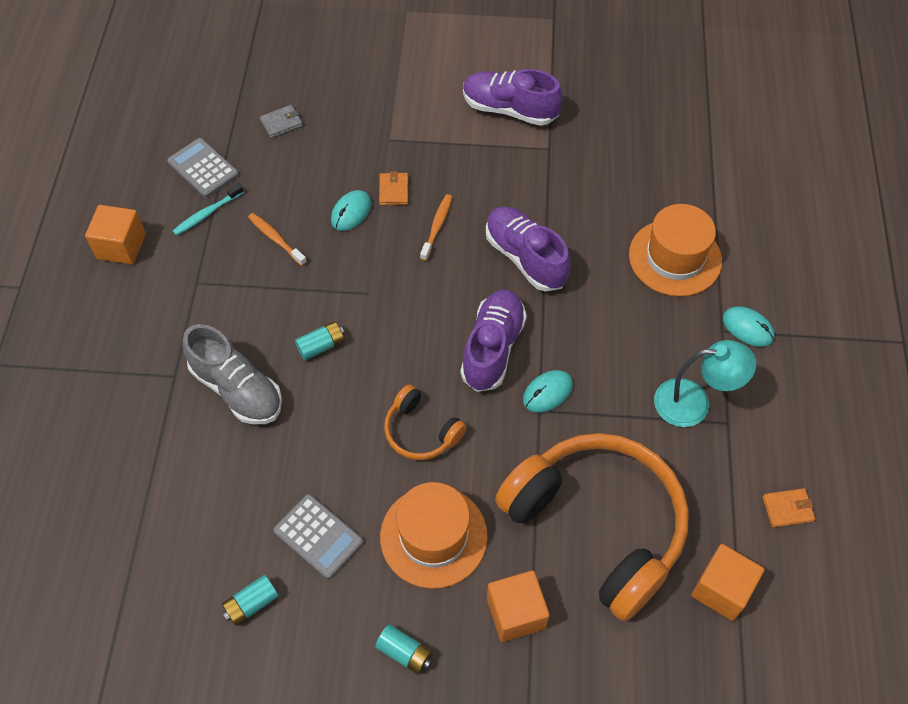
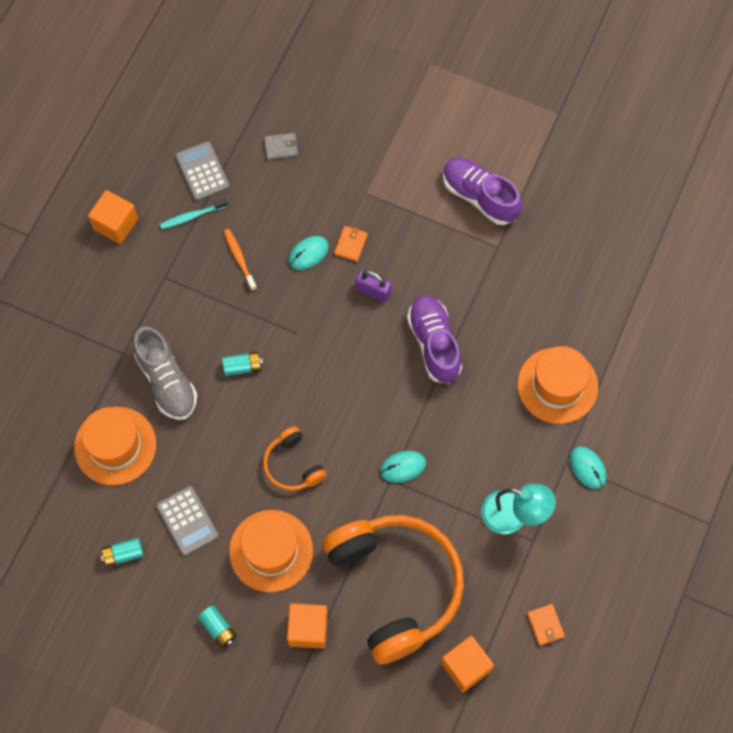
camera: 20 degrees right, 10 degrees up
(198, 480) = (115, 446): none -> orange hat
(437, 227) = (373, 291): orange toothbrush -> purple padlock
(492, 348) = (375, 415): purple shoe -> none
(787, 509) = (545, 625): orange wallet -> orange wallet turned 60 degrees clockwise

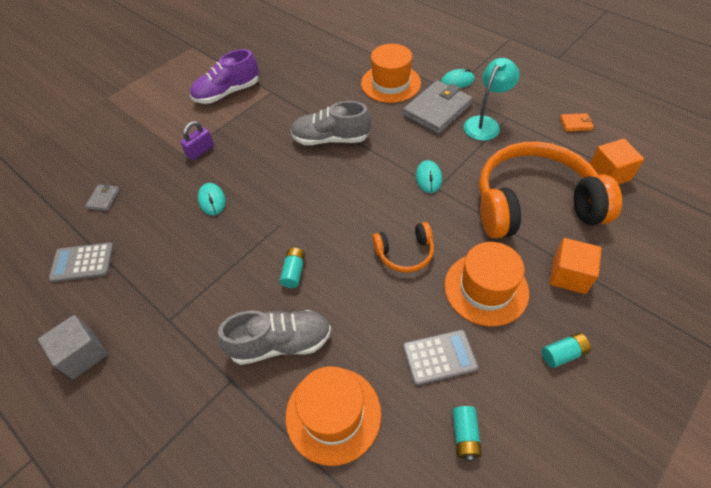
camera: 70 degrees left, 15 degrees down
(115, 224) = (83, 354): orange cube -> grey cube
(192, 216) = (121, 281): turquoise toothbrush -> none
(239, 259) = (187, 251): orange toothbrush -> none
(351, 244) = (220, 171): orange wallet -> none
(373, 291) = (268, 165): purple padlock -> purple padlock (200, 151)
(434, 344) = (331, 139): purple shoe -> grey shoe
(522, 454) = (437, 110): none -> grey wallet

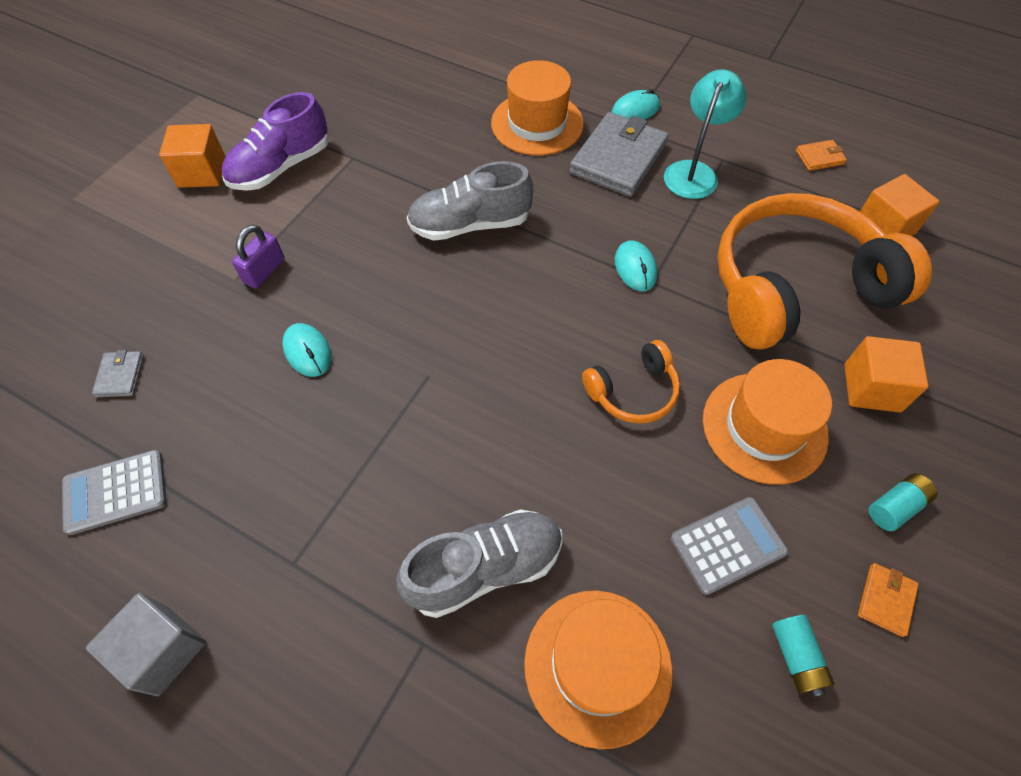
camera: 15 degrees left, 5 degrees up
(181, 91) = (202, 172): none -> orange cube
(294, 272) = (473, 449): turquoise battery -> none
(538, 412) = (885, 600): none -> orange wallet

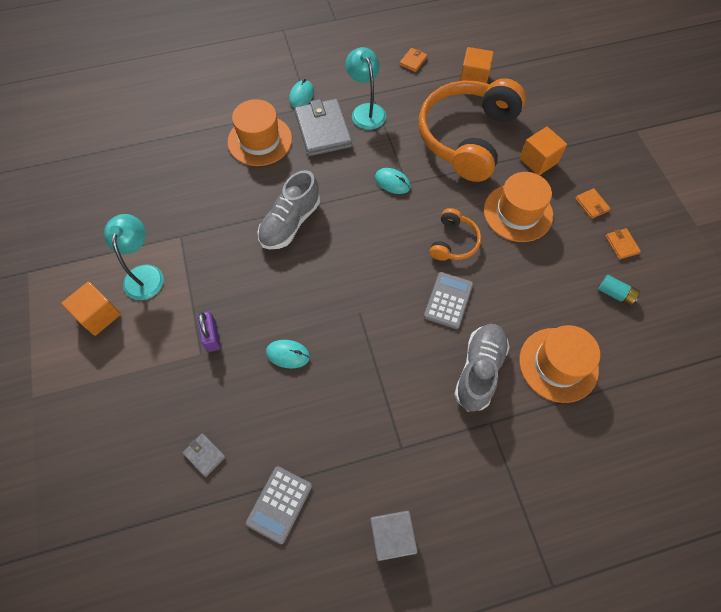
camera: 45 degrees left, 5 degrees up
(281, 167) = (144, 274): purple shoe -> turquoise lamp
(728, 545) = (553, 274): grey calculator -> grey calculator (448, 300)
(895, 506) = (591, 205): turquoise battery -> orange wallet

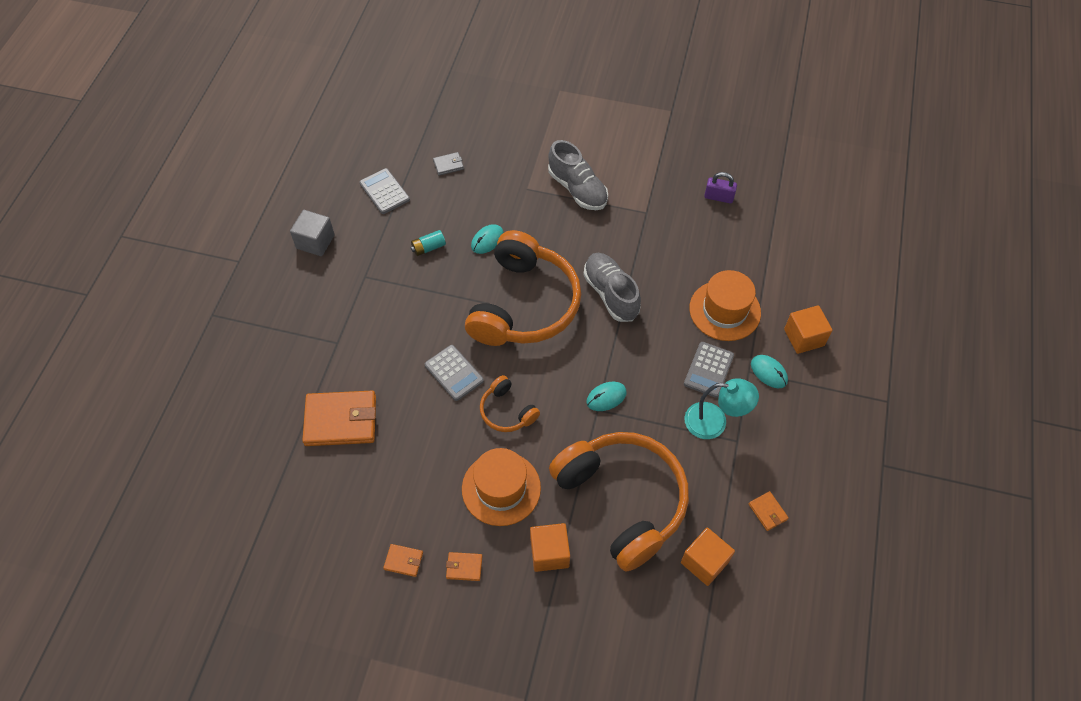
camera: 120 degrees right, 5 degrees down
(99, 315) = (602, 141): orange cube -> orange cube (804, 337)
(144, 274) = (622, 178): turquoise lamp -> none
(212, 336) = (537, 200): purple padlock -> purple padlock (718, 197)
(323, 130) = (708, 370): grey wallet -> grey calculator
(343, 283) = (524, 304): none -> orange headphones
(479, 370) = (380, 359): grey shoe -> grey shoe (577, 189)
(558, 364) = (341, 420): orange hat -> orange wallet
(615, 294) = (362, 514): turquoise battery -> turquoise battery (428, 248)

